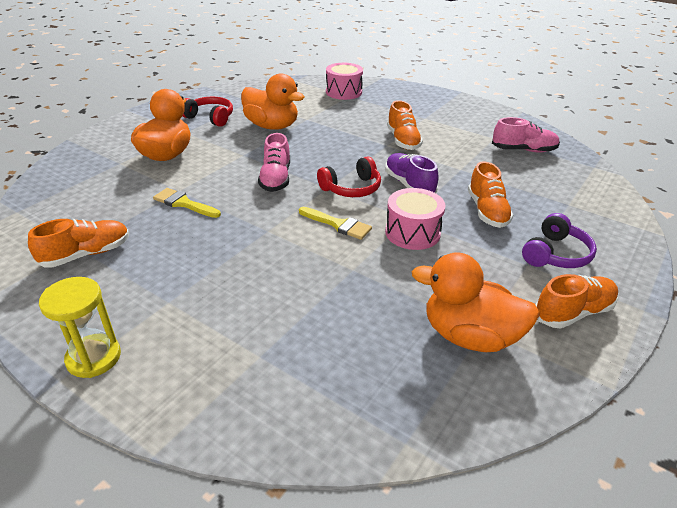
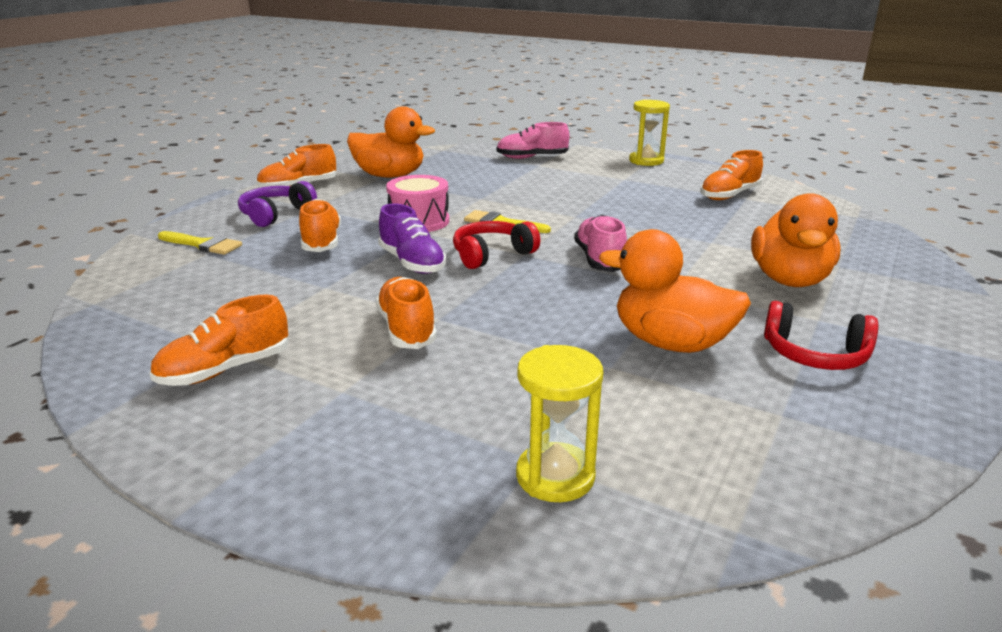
camera: 175 degrees right, 10 degrees down
(184, 203) = (689, 231): yellow brush -> yellow brush (203, 245)
(343, 92) = (555, 476): pink drum -> yellow hourglass
(482, 128) = (225, 370): none -> orange shoe
(523, 150) = (185, 325): pink shoe -> pink shoe (532, 158)

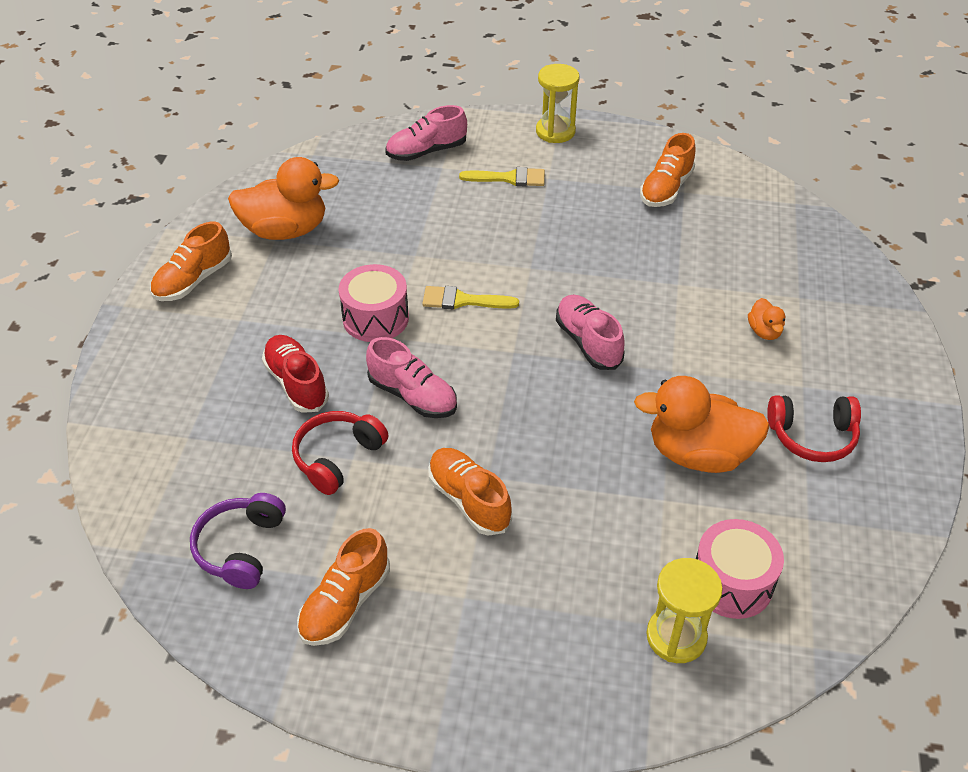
camera: 20 degrees left, 20 degrees up
(203, 245) = (171, 422): yellow brush -> yellow brush (509, 178)
(275, 214) = (208, 344): purple headphones -> purple headphones (240, 548)
(321, 242) = (296, 383): orange shoe -> red shoe
(412, 263) = (413, 396): purple shoe -> pink shoe
(492, 254) = (483, 361): red headphones -> red headphones (337, 457)
(655, 446) = (732, 582): none -> pink drum
(789, 280) = (764, 331): orange duck -> orange duck, size x0.45

